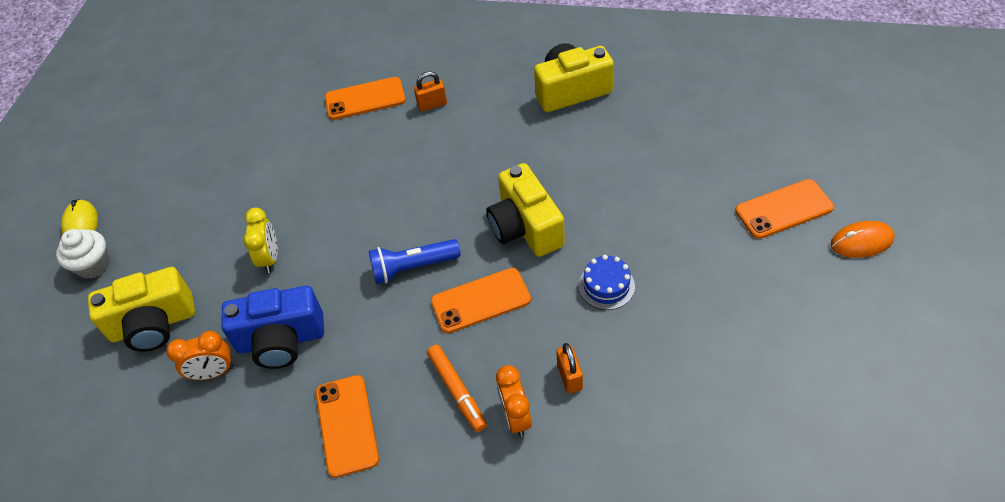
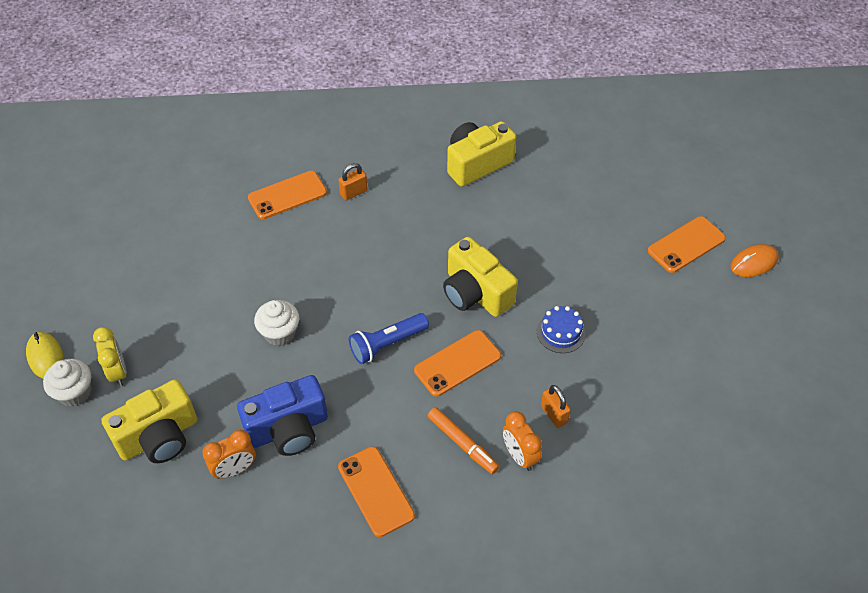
camera: 20 degrees left, 0 degrees up
(270, 258) = (250, 357): yellow clock -> yellow clock (118, 372)
(308, 238) = (280, 333): none -> white cupcake

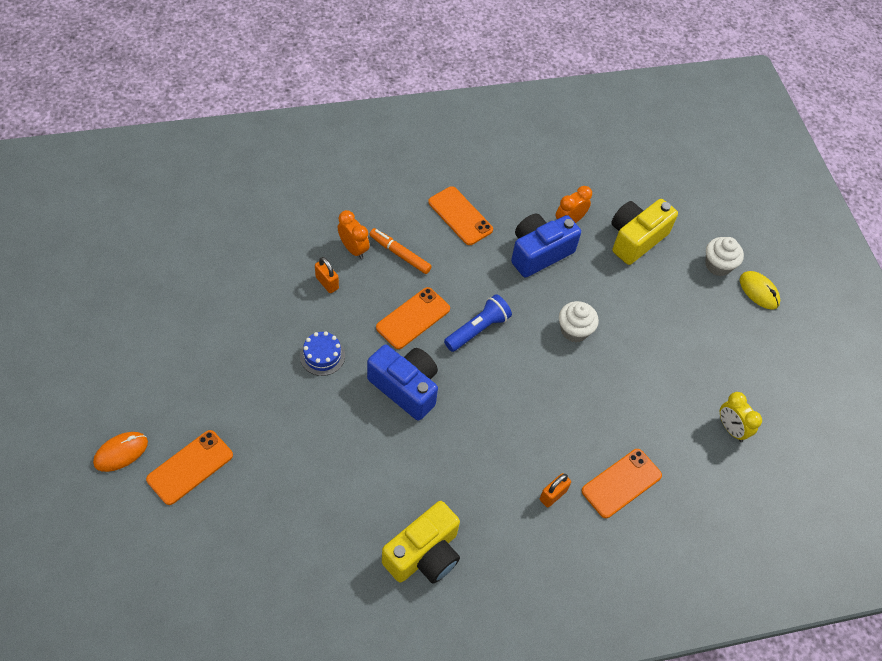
camera: 165 degrees right, 5 degrees up
(118, 372) = (693, 284): yellow clock -> yellow clock (731, 429)
(475, 293) = (405, 388): yellow camera -> blue camera

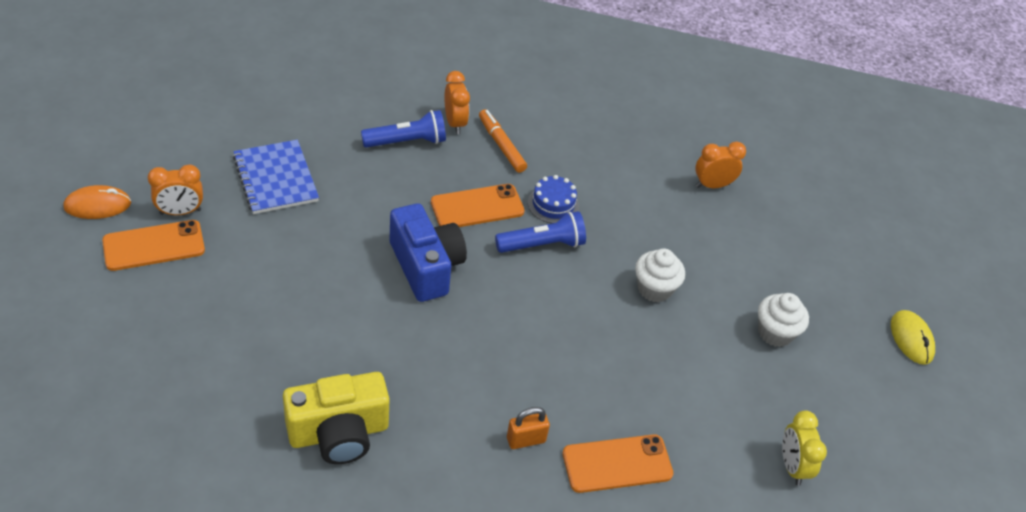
camera: 25 degrees right, 10 degrees down
(191, 427) = (180, 212): none -> orange clock
(246, 363) = (276, 178): none -> blue notebook
(322, 355) = (357, 203): blue cake -> blue cake (553, 204)
(327, 283) = (407, 142): orange padlock -> blue flashlight
(460, 216) = (590, 136): orange phone -> none
(539, 253) = (659, 201): blue camera -> none
(636, 239) = (783, 230): yellow camera -> none
(718, 265) = (872, 293): white cupcake -> white cupcake (775, 333)

